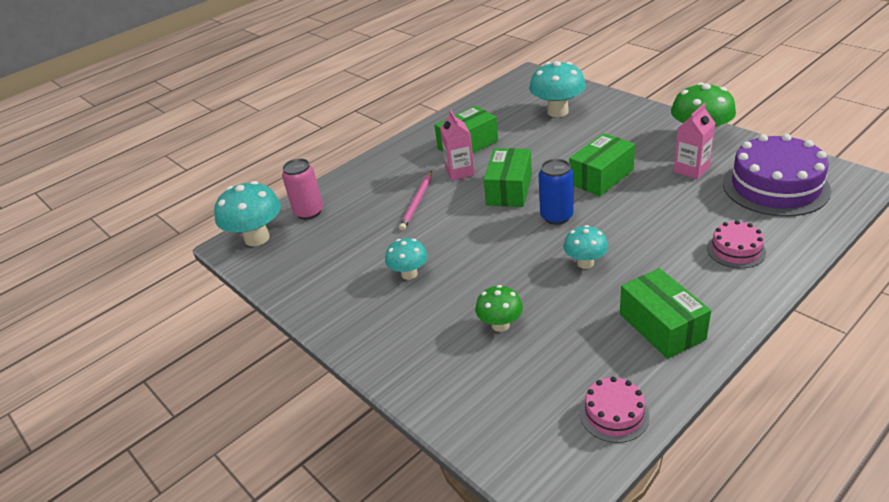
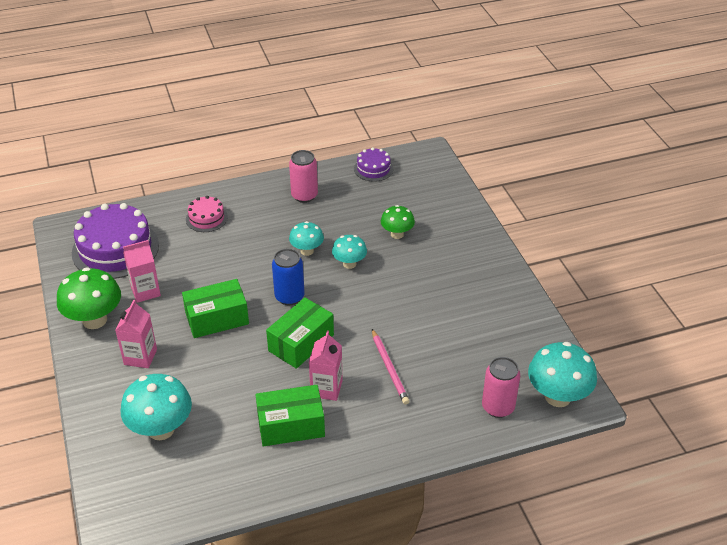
camera: 160 degrees left, 5 degrees up
(409, 274) = (436, 297): turquoise mushroom -> turquoise mushroom (349, 264)
(417, 202) = (389, 368): pink pencil -> pink pencil turned 120 degrees clockwise
(614, 414) = (373, 169): pink cake -> purple cake
(627, 134) = (140, 357): none -> pink carton
(662, 326) = (304, 196): green box -> pink can

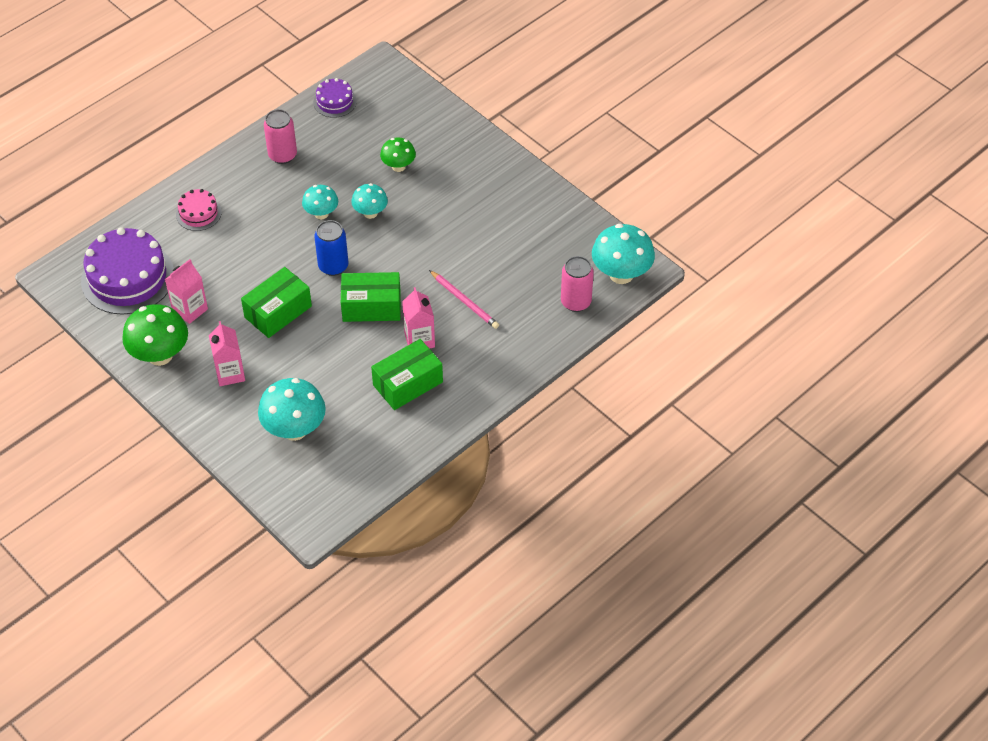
camera: 25 degrees left, 10 degrees up
(301, 343) = (371, 306): green box -> green box turned 75 degrees clockwise

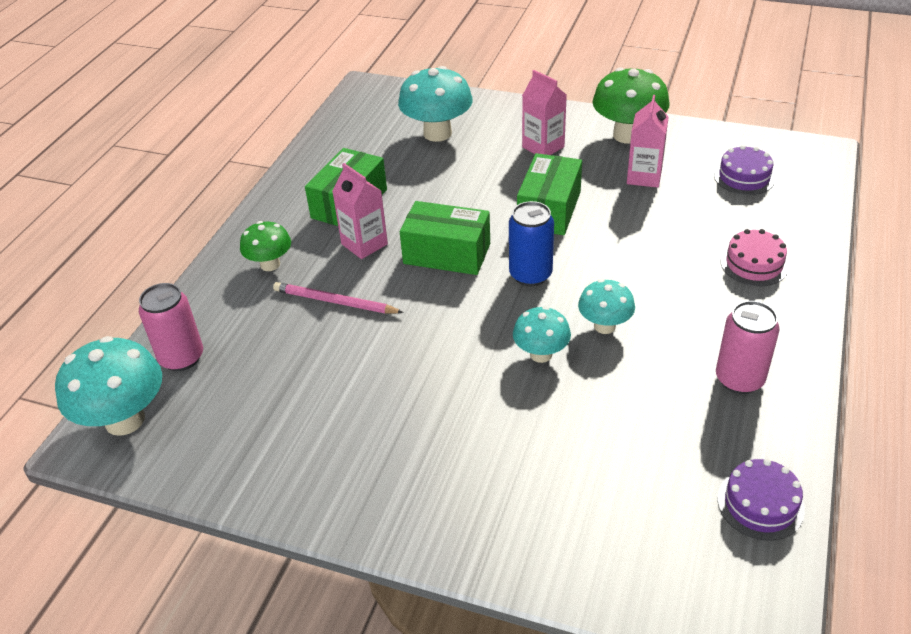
camera: 155 degrees right, 10 degrees down
(128, 277) = (744, 177): purple cake -> purple cake, size x0.50
(371, 306) = (447, 253): green box -> green box turned 45 degrees clockwise
(398, 166) = (559, 438): green mushroom -> green mushroom (270, 264)

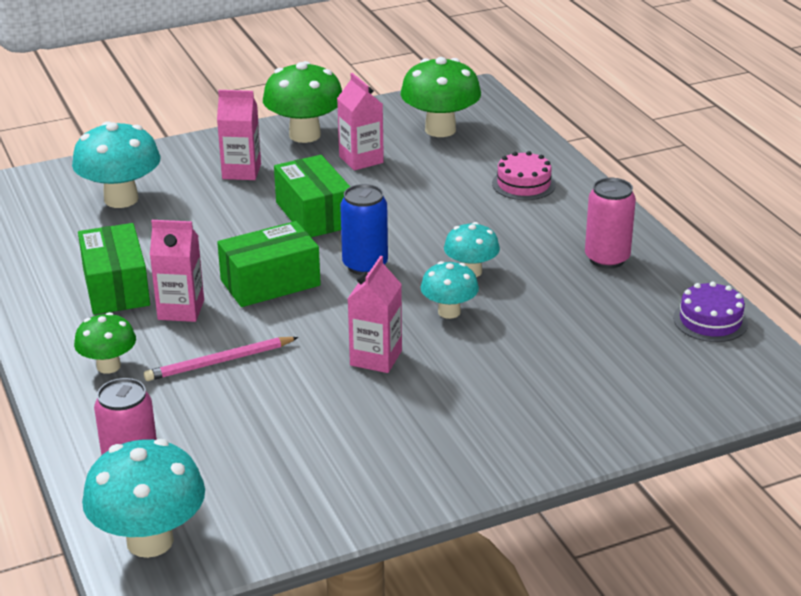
camera: 45 degrees left, 10 degrees down
(437, 363) = (376, 358): none -> pink carton
(744, 177) = (440, 130): purple cake -> green mushroom

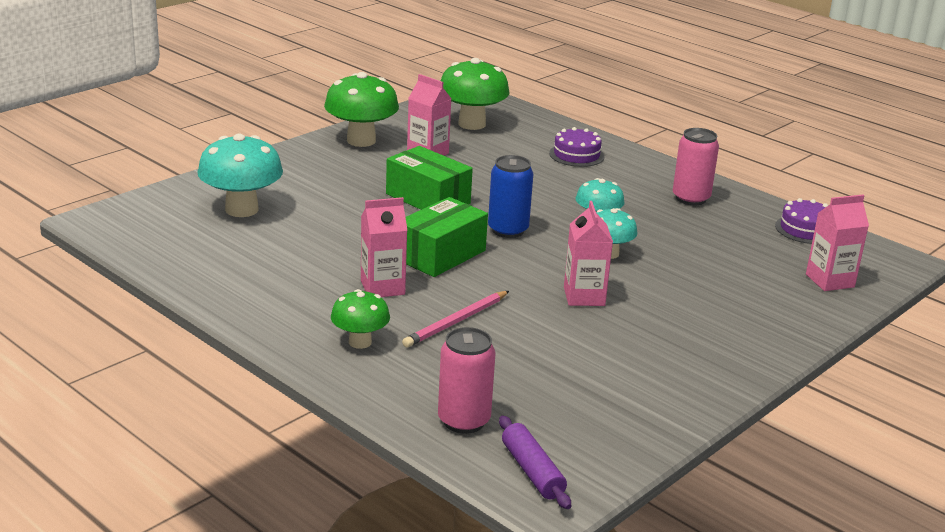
camera: 25 degrees left, 5 degrees down
(116, 287) = (305, 279): green box -> none
(150, 541) = (532, 471): turquoise mushroom -> purple rolling pin
(241, 171) = (332, 174): pink carton -> pink carton (830, 281)
(523, 184) = (576, 155): pink cake -> purple cake

